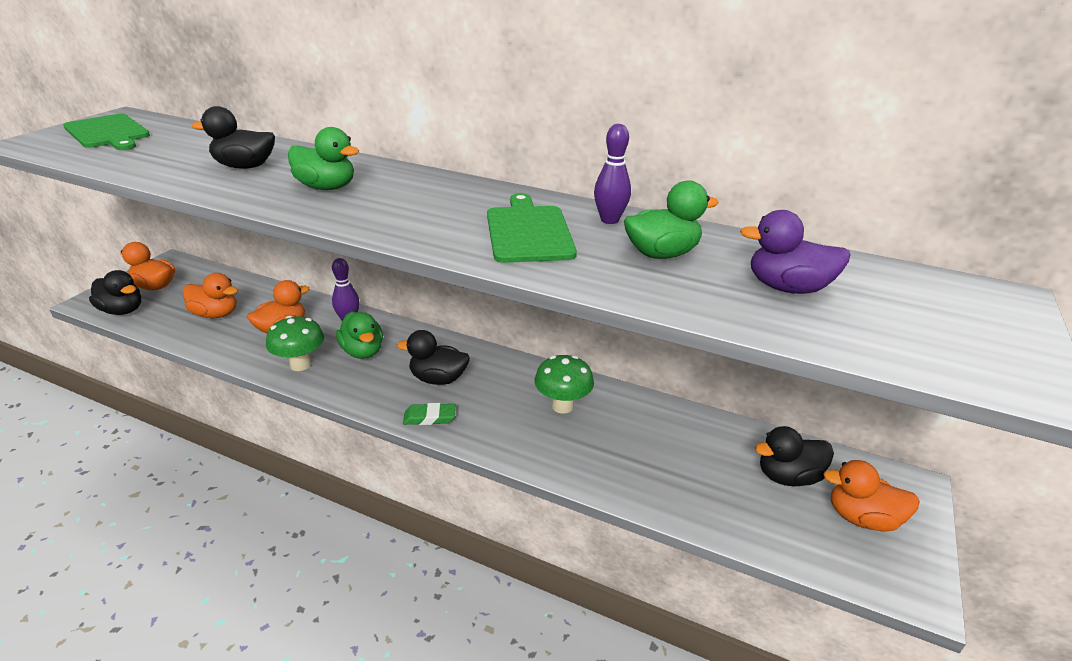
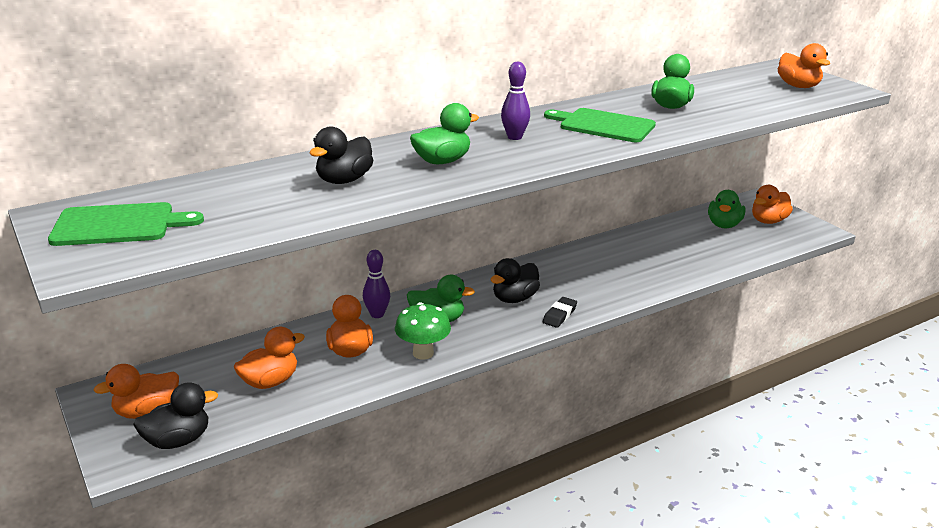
camera: 55 degrees left, 5 degrees down
(429, 417) = (559, 315): green eraser -> black eraser
(562, 406) = (596, 264): green mushroom -> none
(609, 220) = (610, 104): purple bowling pin -> purple bowling pin (514, 137)
(787, 288) = (736, 95): purple duck -> none
(788, 476) = (724, 225): black duck -> green duck
(935, 329) = (798, 86): none -> orange duck

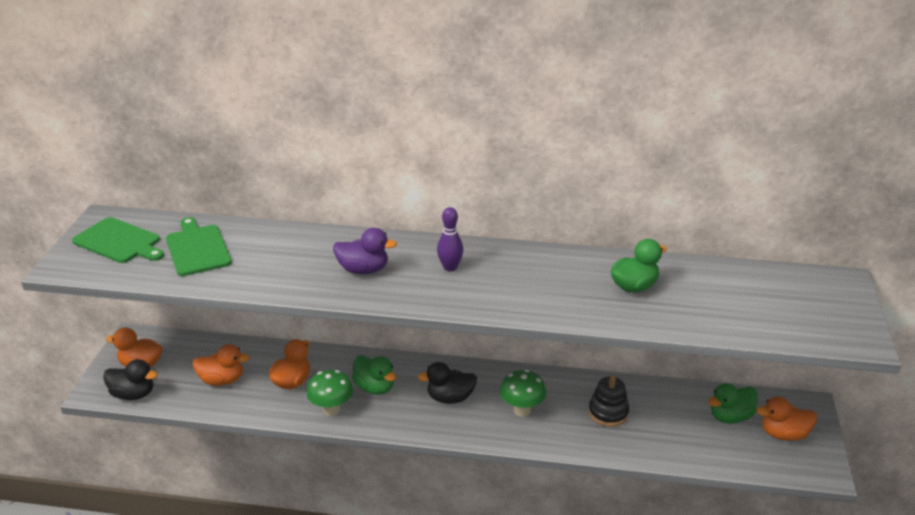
camera: 40 degrees right, 5 degrees up
(344, 180) = (279, 260): black duck -> none
(377, 314) = (343, 362): purple bowling pin -> none
(442, 161) = (363, 270): green duck -> purple duck
(559, 315) = (462, 430): black eraser -> none
(583, 282) = (522, 410): none -> green mushroom
(603, 125) = (538, 284): green cutting board -> green cutting board (197, 249)
(646, 256) = (608, 413): none -> black stacking toy
(798, 86) = (809, 313): orange duck -> none

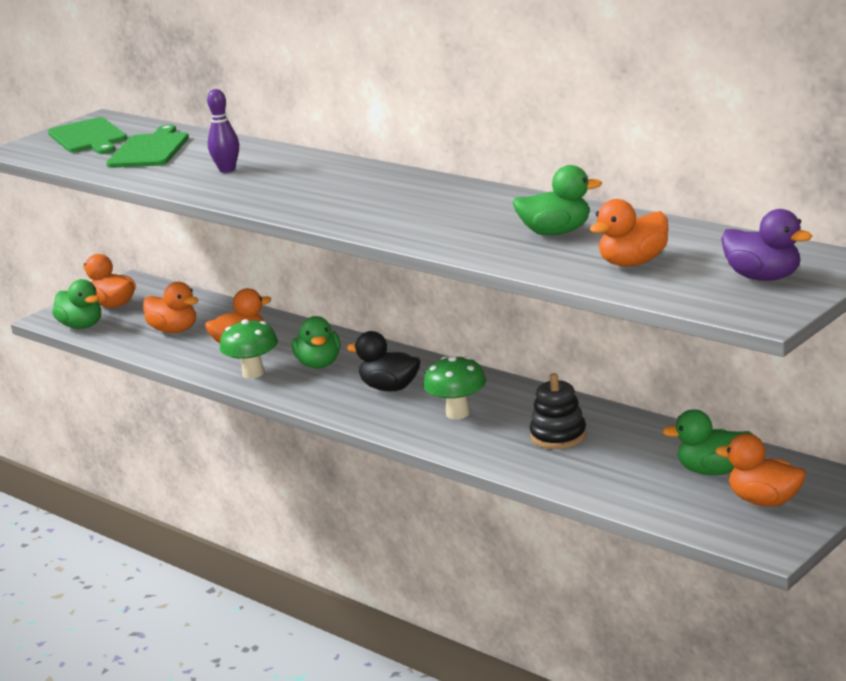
camera: 35 degrees right, 10 degrees down
(133, 394) = (81, 326): black duck -> green duck
(363, 270) = (283, 183): purple duck -> purple duck (763, 277)
(450, 267) = (374, 192): purple bowling pin -> purple bowling pin (227, 170)
(721, 307) = (633, 263): none -> orange duck

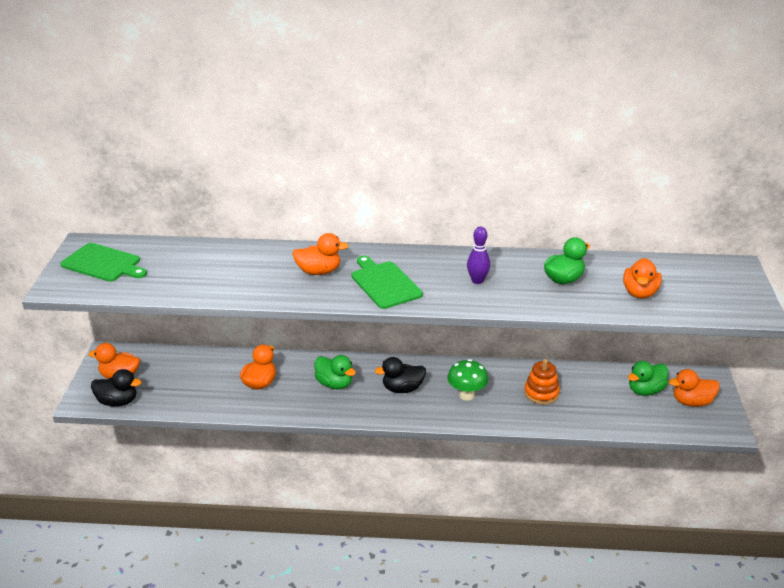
camera: 40 degrees left, 10 degrees up
(81, 326) = (118, 402): green duck -> black duck
(150, 150) = (176, 266): green cutting board -> green cutting board (384, 283)
(174, 330) = (196, 385): orange duck -> orange duck (319, 271)
(227, 170) = (267, 273): purple bowling pin -> purple bowling pin (477, 280)
(253, 373) = (299, 404): green mushroom -> none
(558, 436) = (541, 393): black stacking toy -> orange stacking toy
(763, 277) = (719, 287): purple duck -> none

